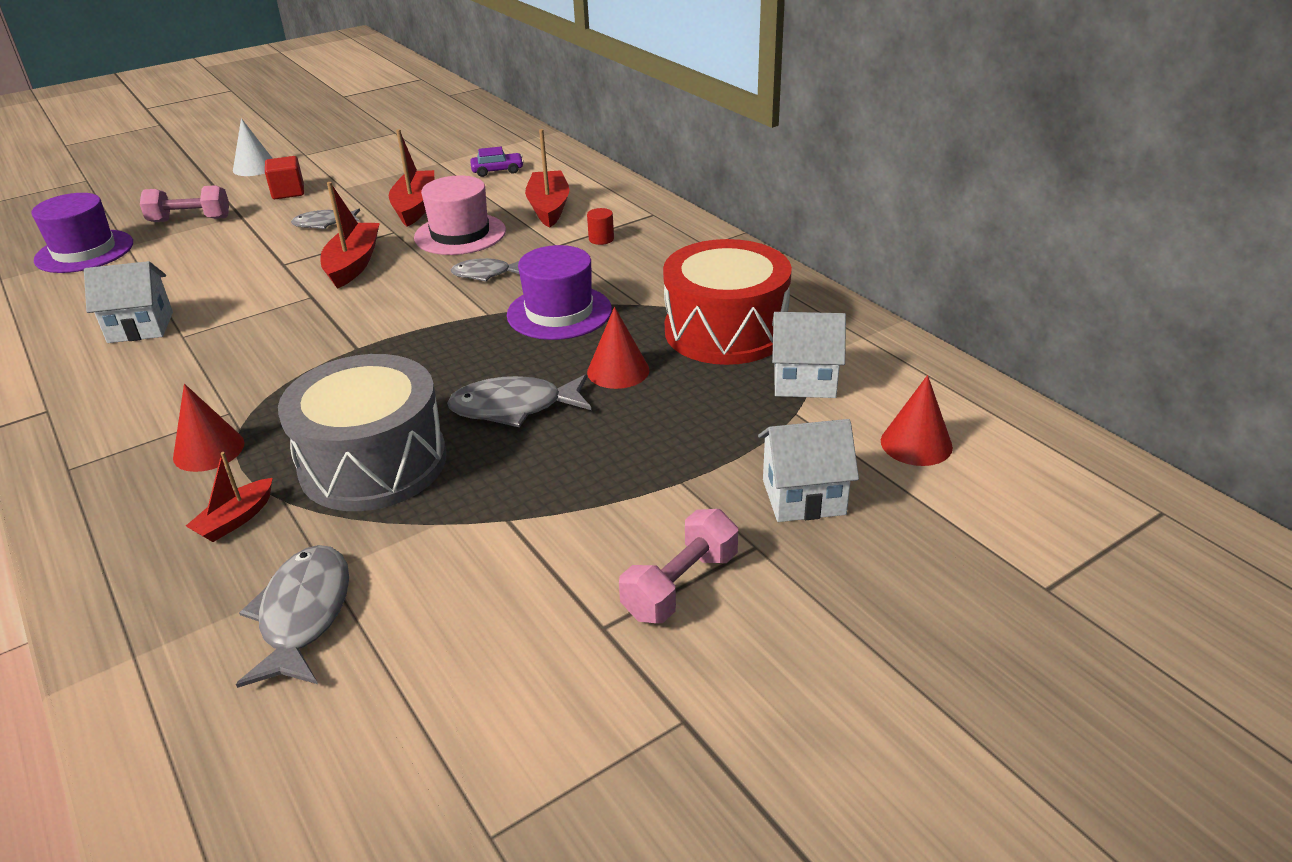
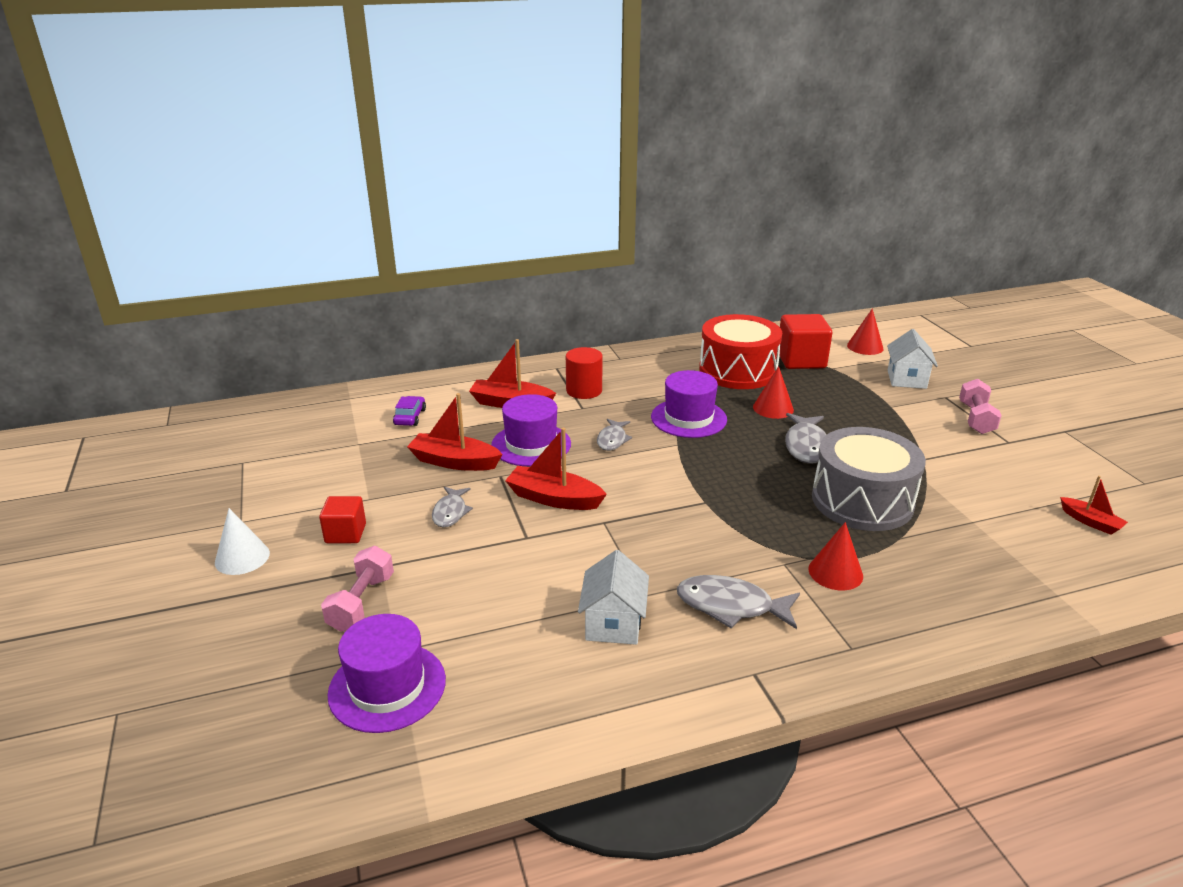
camera: 75 degrees left, 5 degrees down
(235, 519) = (921, 557): red boat -> red boat (1090, 522)
(304, 615) = (1012, 530): grey fish -> grey fish (731, 606)
(460, 234) = (531, 445): pink hat -> purple hat
(601, 239) = (584, 390): red cylinder -> red cylinder, size x1.84
(681, 585) = (976, 419): pink dumbbell -> pink dumbbell turned 45 degrees clockwise
(804, 381) = (801, 360): white house -> red cube

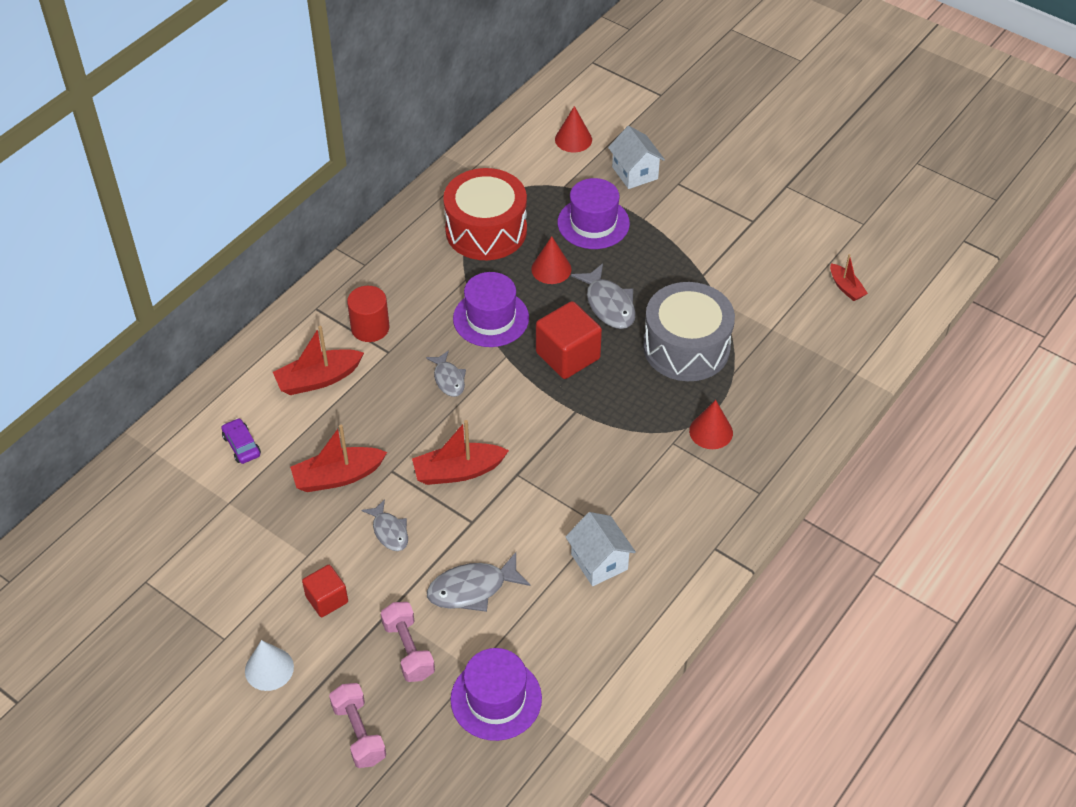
camera: 35 degrees left, 20 degrees up
(531, 445) = (385, 421): purple hat -> purple hat (593, 223)
(731, 606) = (663, 502): grey fish -> grey fish (472, 589)
(801, 360) = (530, 187): red cube -> red cube (568, 355)
(976, 419) = (716, 202): pink dumbbell -> pink dumbbell (359, 733)
(1090, 522) = (846, 287): red boat -> red boat turned 45 degrees clockwise

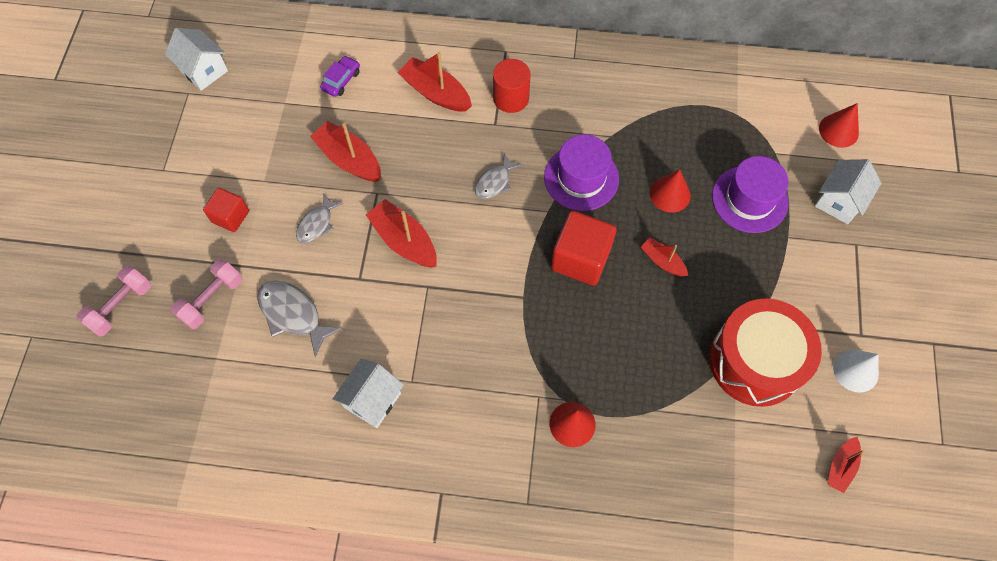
camera: 60 degrees right, 15 degrees up
(128, 556) = (204, 70): none -> white house
(269, 669) = (150, 214): white cone -> white cone (855, 370)
(486, 230) = (676, 122): red drum -> red drum (755, 361)
(496, 699) = (196, 389): purple hat -> none
(608, 304) = (662, 261): grey fish -> red boat
(686, 347) = (657, 353): grey drum -> none

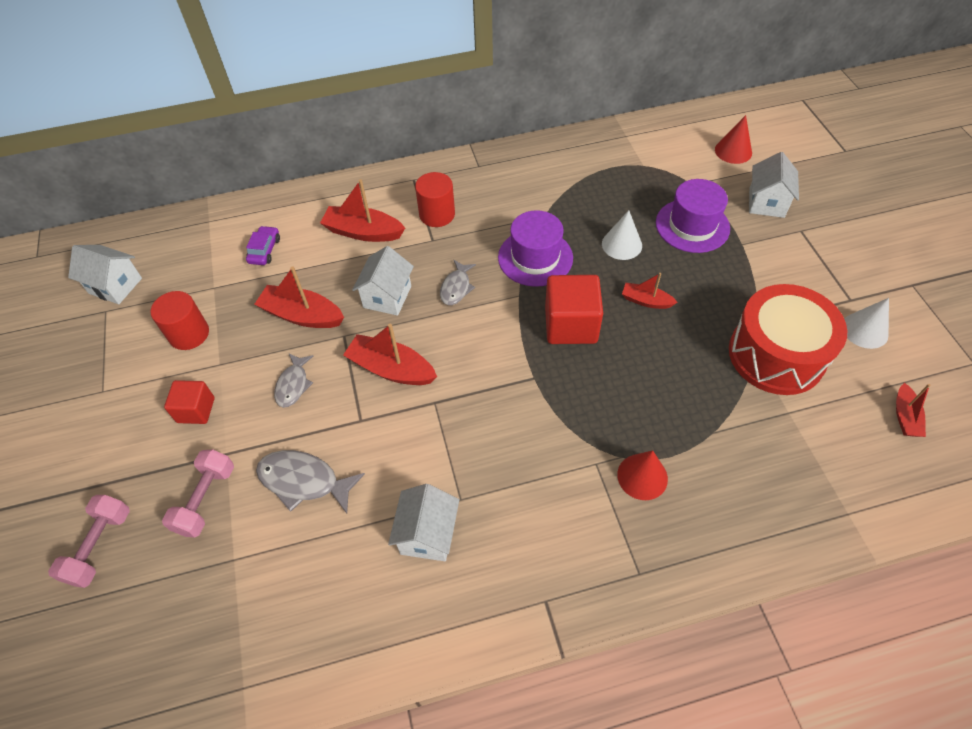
camera: 20 degrees left, 10 degrees down
(249, 142) = (189, 334): none -> red cylinder
(430, 168) = (387, 297): none -> white house
(670, 194) = (622, 244): red cone -> white cone

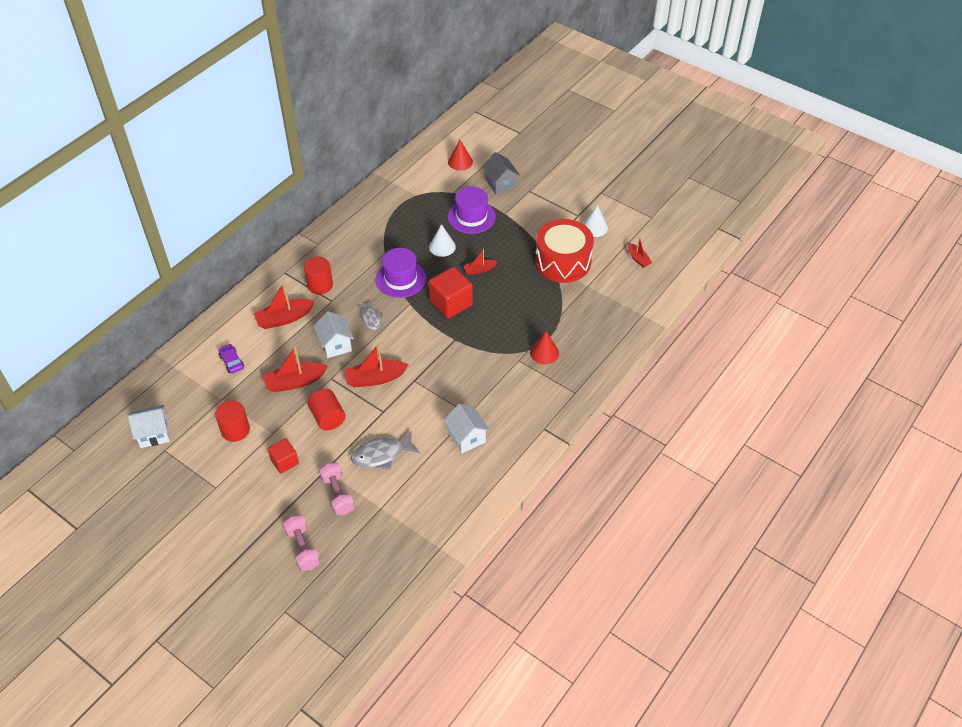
camera: 40 degrees left, 5 degrees down
(293, 385) = (328, 417): grey fish -> red cylinder
(766, 203) = (500, 184): white house -> grey house

